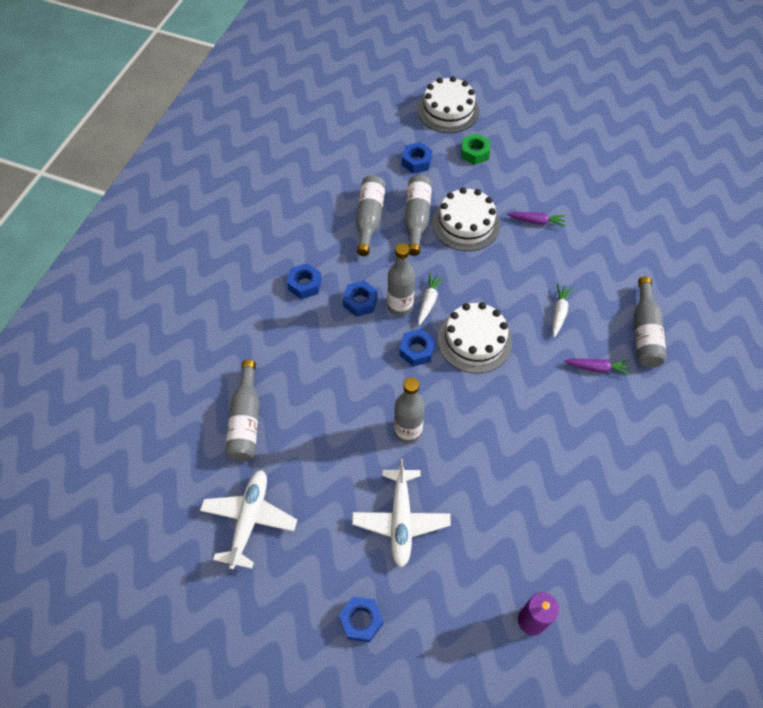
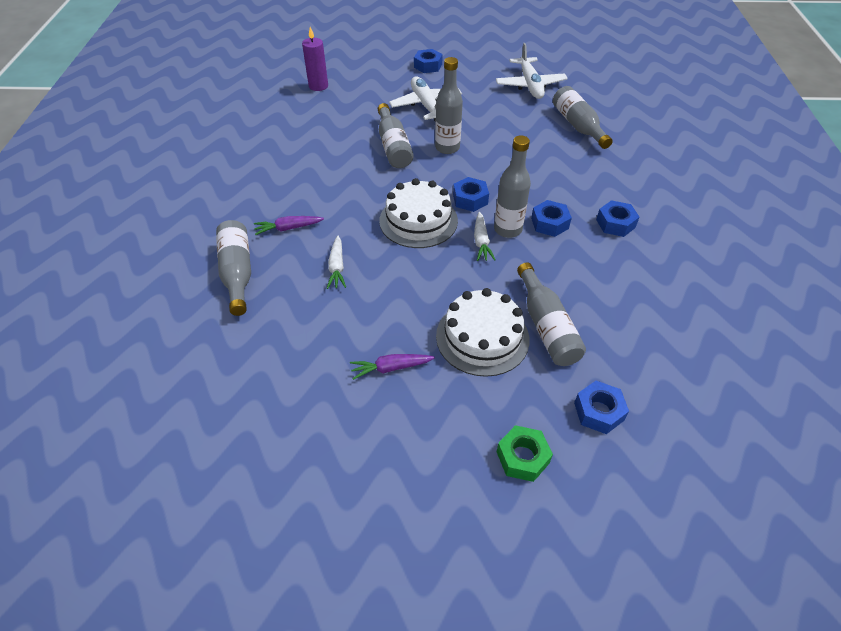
camera: 160 degrees right, 10 degrees down
(369, 219) = (602, 308): grey bottle -> grey bottle (393, 146)
(448, 110) = (611, 538): white cake -> none

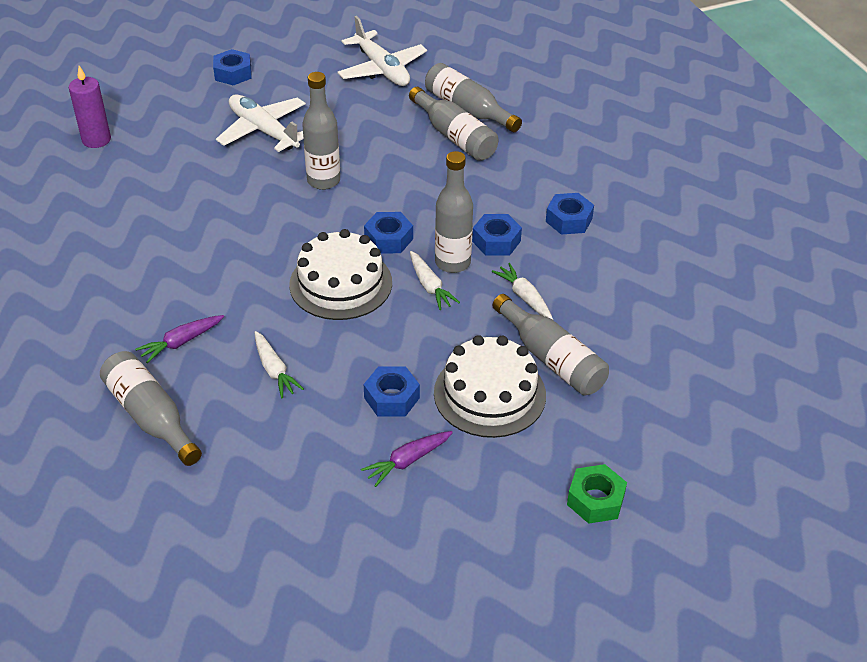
camera: 25 degrees left, 5 degrees down
(393, 146) = (253, 197): grey bottle -> grey bottle (455, 136)
(549, 271) = (524, 297): none -> white carrot
(598, 411) = (647, 428): blue nut -> blue nut (392, 398)

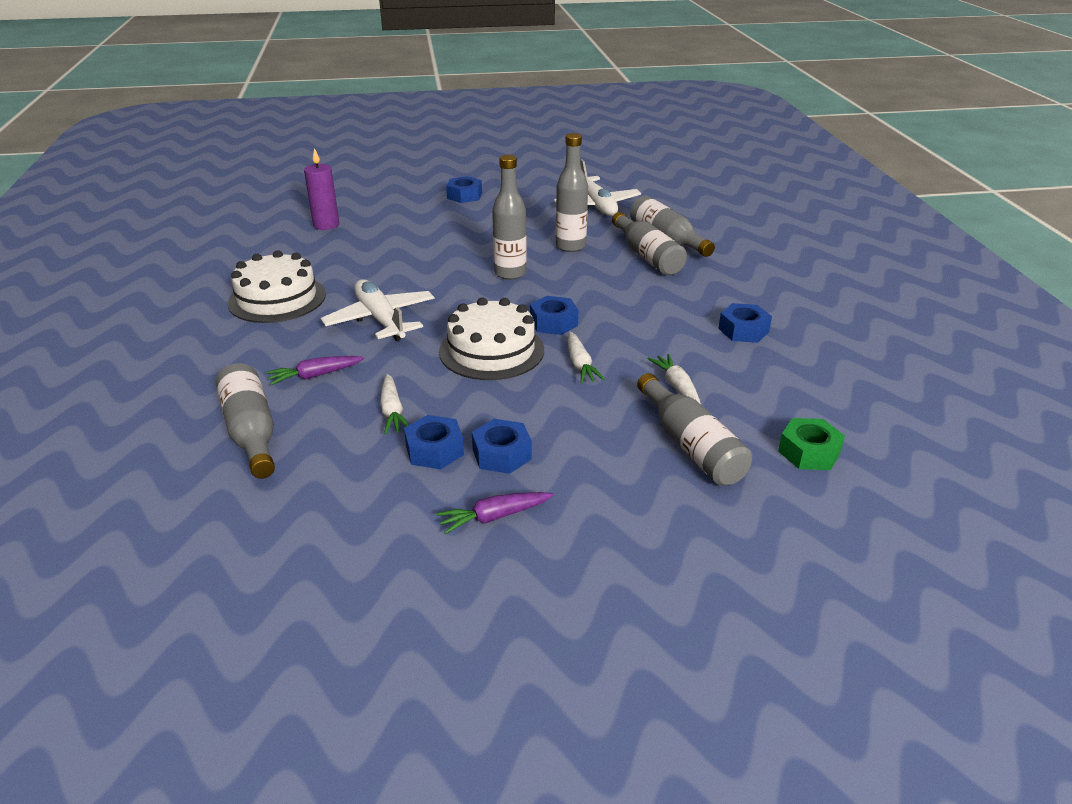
camera: 15 degrees right, 10 degrees down
(263, 131) = (472, 234): white plane -> white plane (380, 319)
(452, 263) = (610, 349): grey bottle -> grey bottle (570, 246)
(489, 394) = (610, 467): white cake -> white cake (277, 299)
(496, 241) = (662, 338): blue nut -> blue nut (434, 450)
(595, 500) = (704, 598): green nut -> green nut (809, 452)

